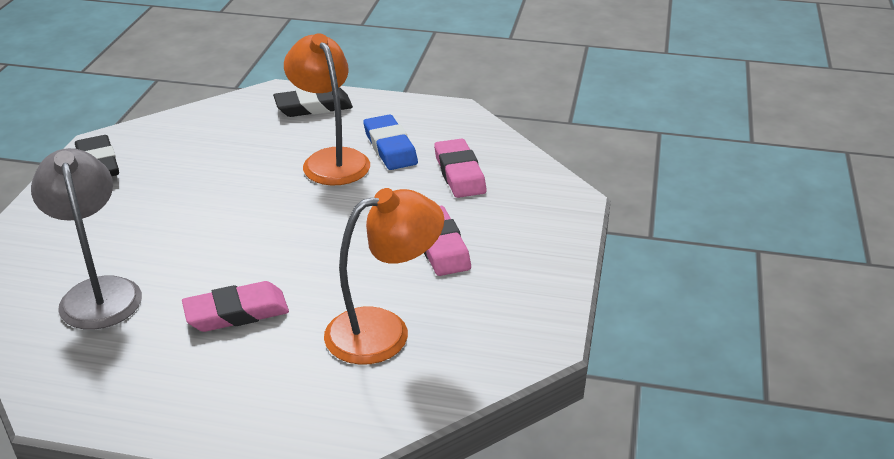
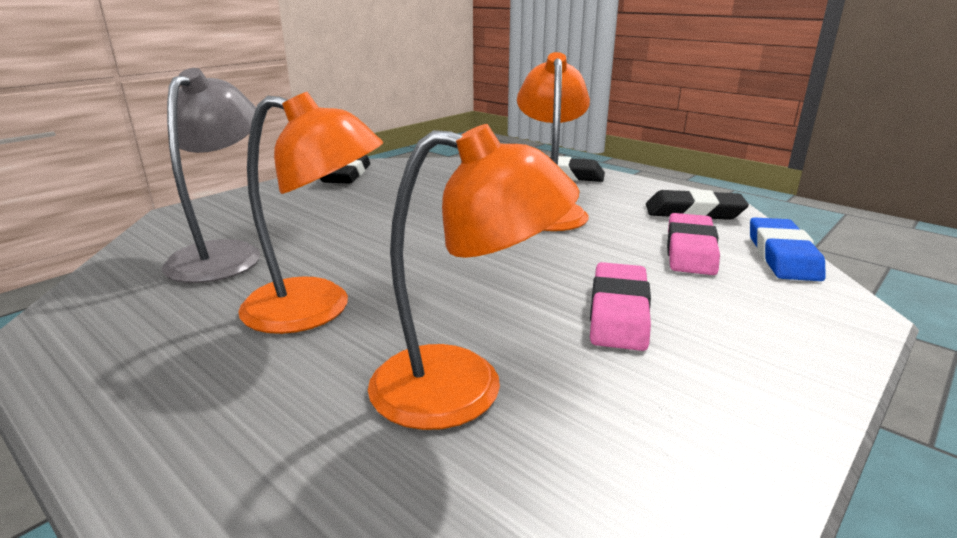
camera: 30 degrees right, 10 degrees down
(236, 313) = (317, 309): pink eraser -> orange lamp
(390, 147) = (620, 214): blue eraser -> blue eraser (782, 256)
(444, 128) = (693, 212): none -> black eraser

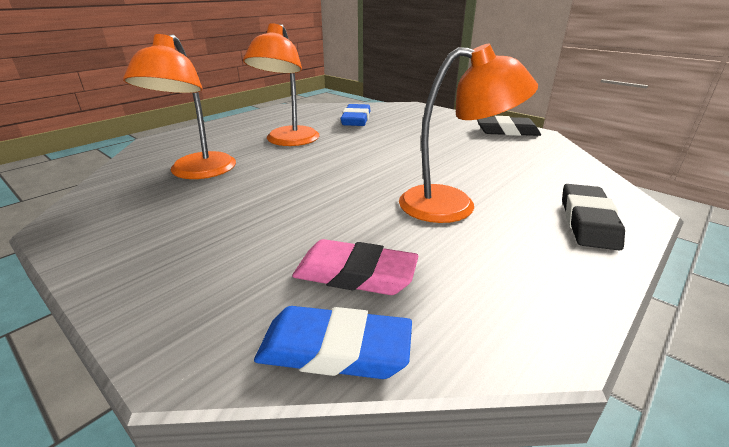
camera: 90 degrees right, 5 degrees up
(224, 254) = (356, 119): grey lamp -> blue eraser
(618, 313) = (247, 218): pink eraser -> none
(693, 212) = (486, 304): black eraser -> none

